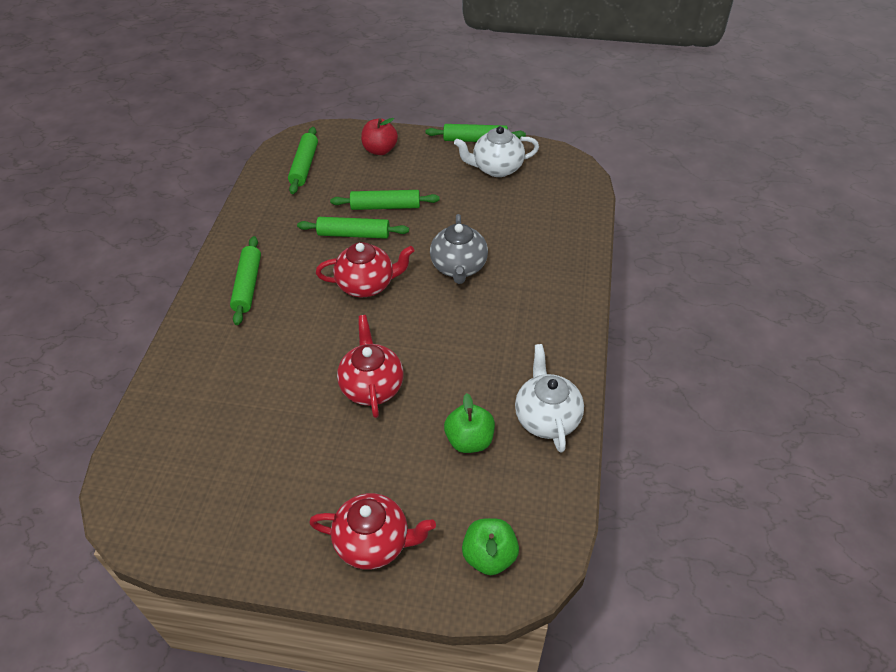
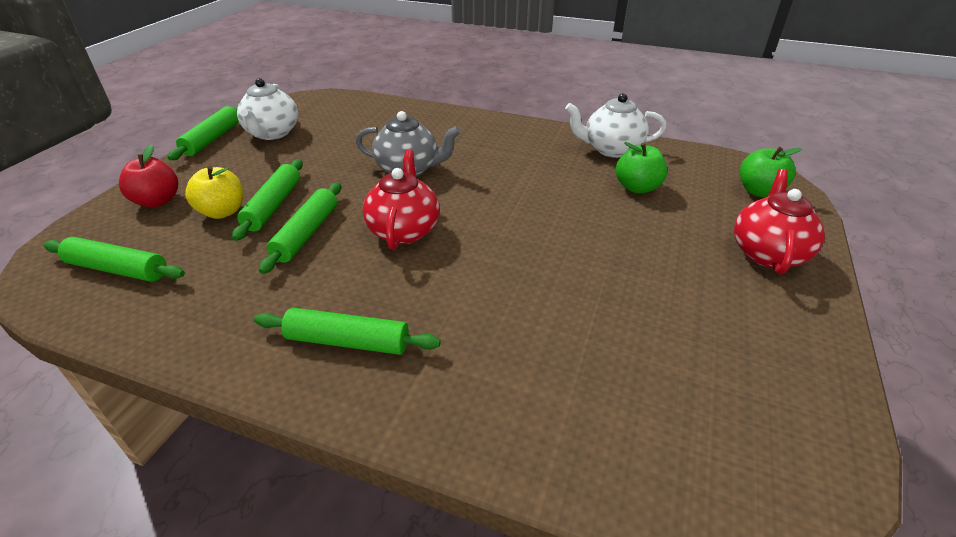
camera: 80 degrees left, 10 degrees down
(372, 386) = (565, 238): red teapot -> none
(373, 184) = (222, 212): none -> yellow apple

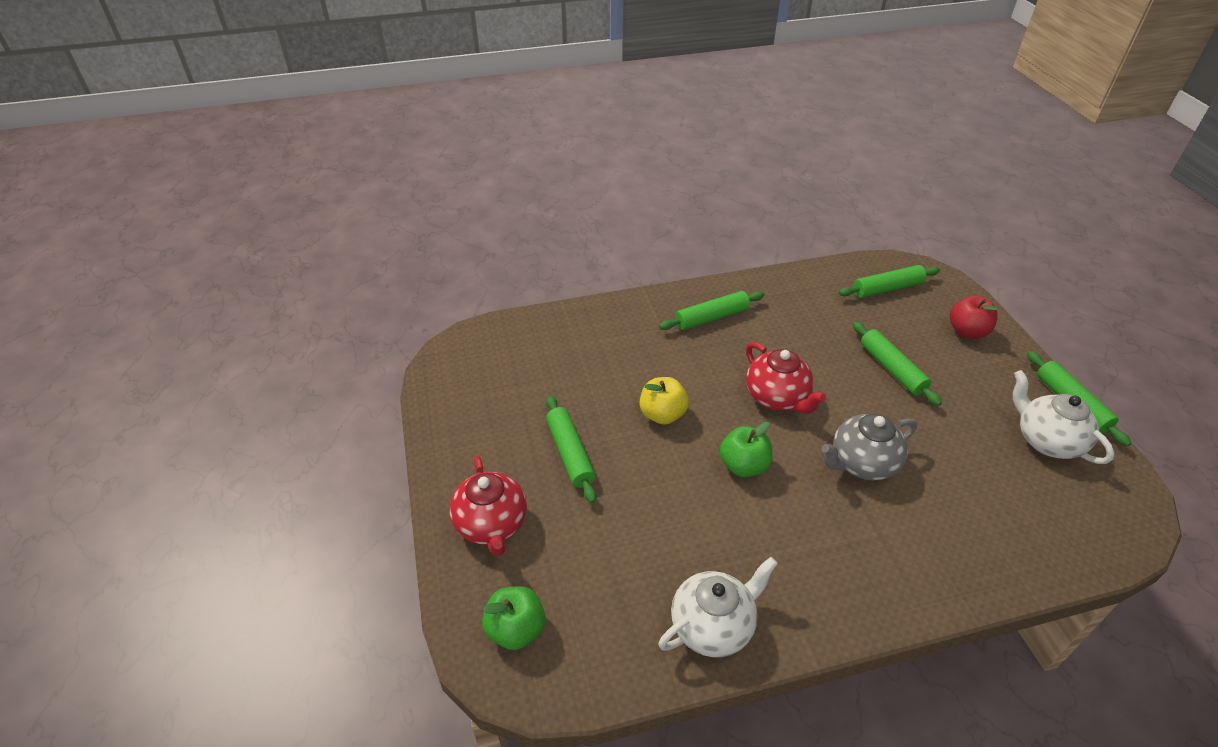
camera: 145 degrees right, 5 degrees up
(222, 212) = (912, 347): yellow apple -> yellow apple (662, 414)
(306, 233) = (833, 361): green rolling pin -> green rolling pin (570, 453)
(637, 187) = (642, 560): green apple -> green apple (743, 466)

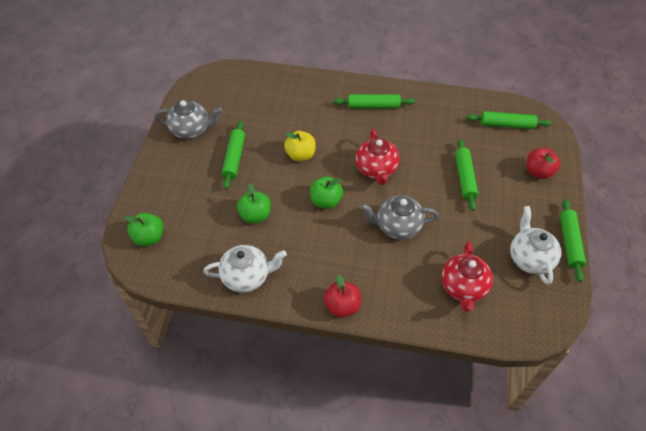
camera: 25 degrees right, 10 degrees up
(476, 435) = (191, 130): none -> grey teapot
(491, 525) = (169, 181): red teapot -> red teapot (463, 287)
(659, 525) = (255, 215): none -> green apple
(878, 609) = (342, 306): none -> red apple

